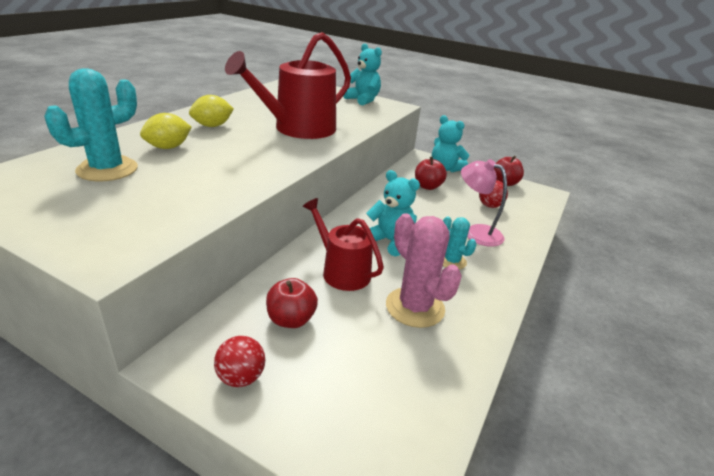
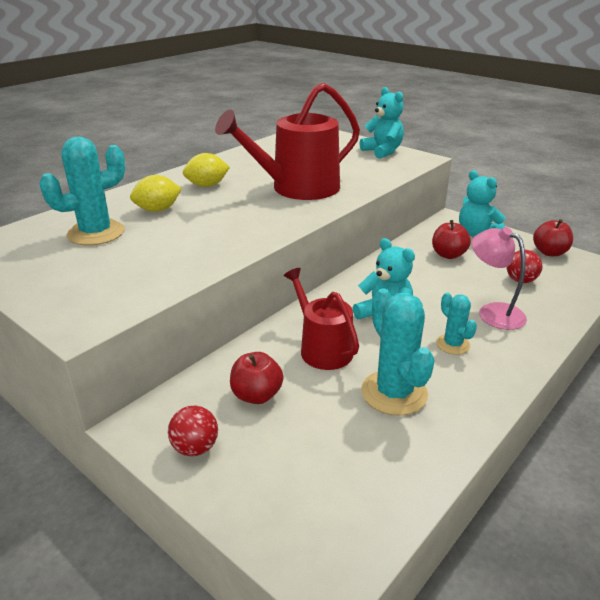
camera: 15 degrees right, 0 degrees up
(415, 307) = (394, 393): pink cactus -> turquoise cactus

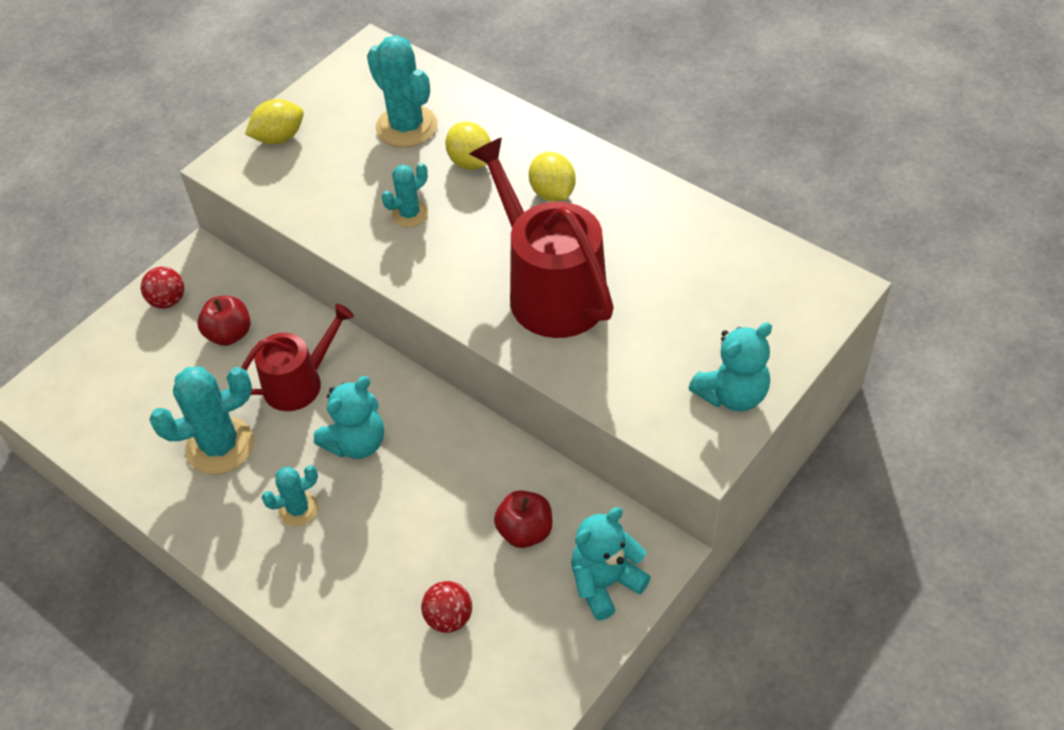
camera: 90 degrees right, 20 degrees up
(60, 294) = (279, 138): none -> yellow lemon
(204, 232) = (409, 214): none -> turquoise cactus
(493, 312) = (366, 565): pink lamp -> none
(549, 252) = (542, 683): red apple -> none

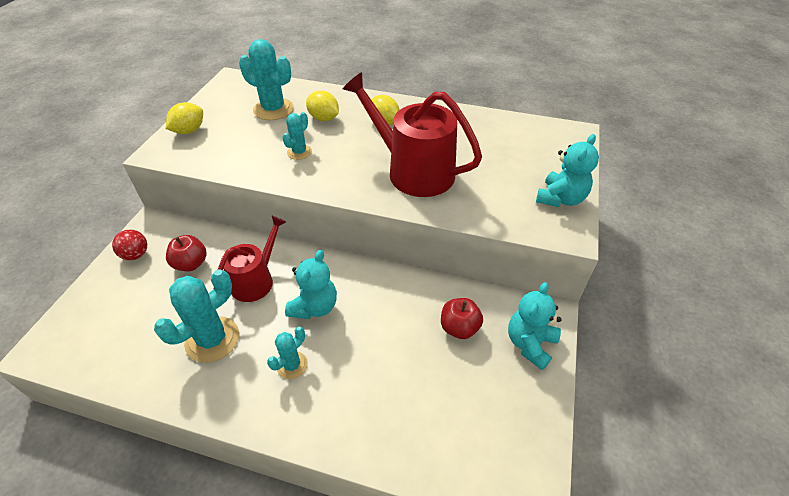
camera: 25 degrees left, 5 degrees down
(449, 617) = (441, 405): red ball -> none

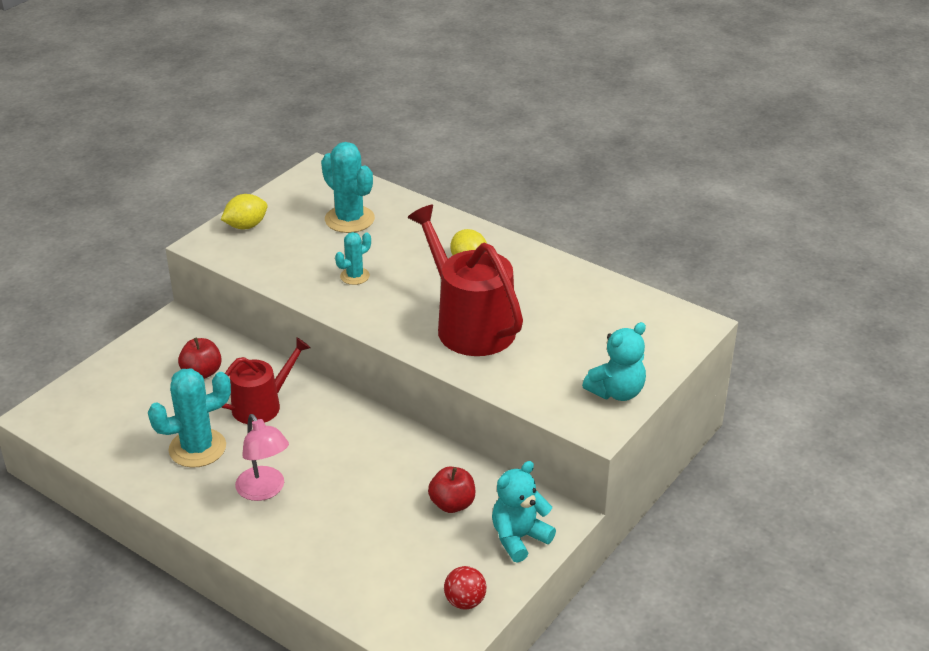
camera: 20 degrees right, 10 degrees down
(136, 255) = (149, 350): red ball -> red ball (465, 601)
(292, 365) = (264, 490): turquoise cactus -> pink lamp
(314, 307) = (311, 445): turquoise teddy bear -> none
(324, 118) = (402, 242): yellow lemon -> none

